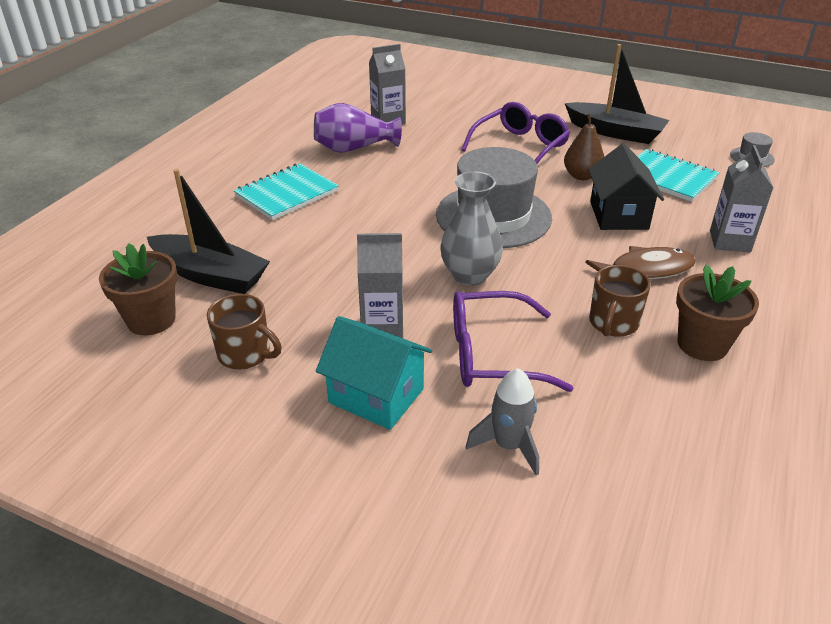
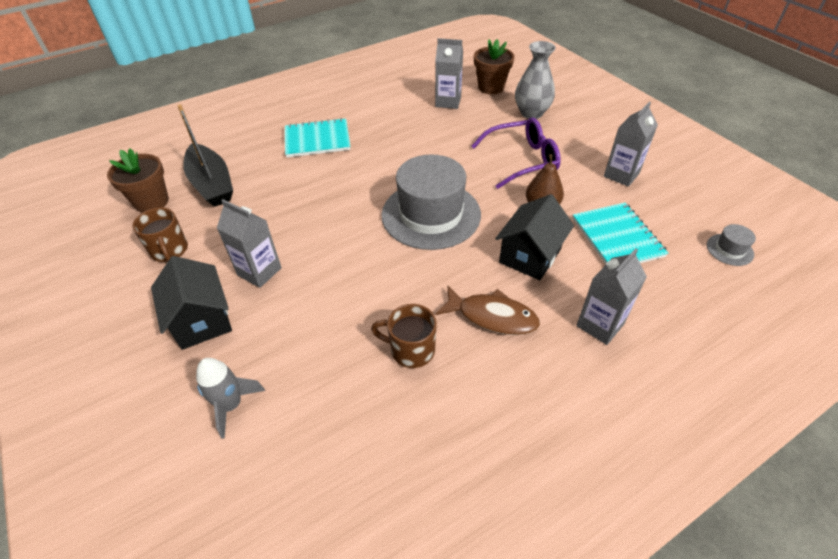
camera: 35 degrees right, 10 degrees up
(354, 148) = (398, 118): purple vase -> none
(376, 396) = (201, 320): turquoise house -> black house
(470, 275) = (358, 257): grey vase -> grey vase (531, 113)
(491, 354) = (300, 329): purple glasses -> none
(613, 323) = (411, 350): brown mug -> brown mug turned 45 degrees clockwise
(615, 132) = (621, 175): black boat -> grey carton
(702, 344) = (457, 407): brown flower pot -> brown flower pot (491, 87)

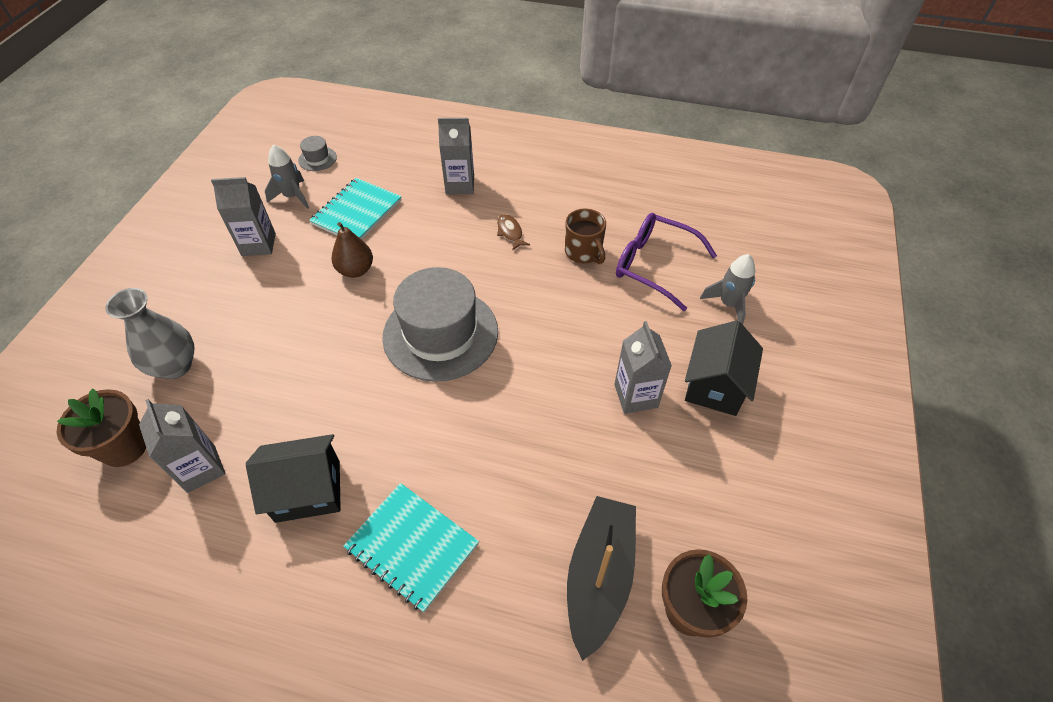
camera: 135 degrees left, 5 degrees up
(169, 251) = (706, 496): brown mug -> none
(492, 316) = (510, 232): brown fish -> brown fish, size x0.57
(522, 160) = (289, 321): purple glasses -> purple glasses (654, 265)
(530, 256) = (428, 246): black house -> black house (308, 491)
(674, 212) = (293, 196): none -> grey rocket

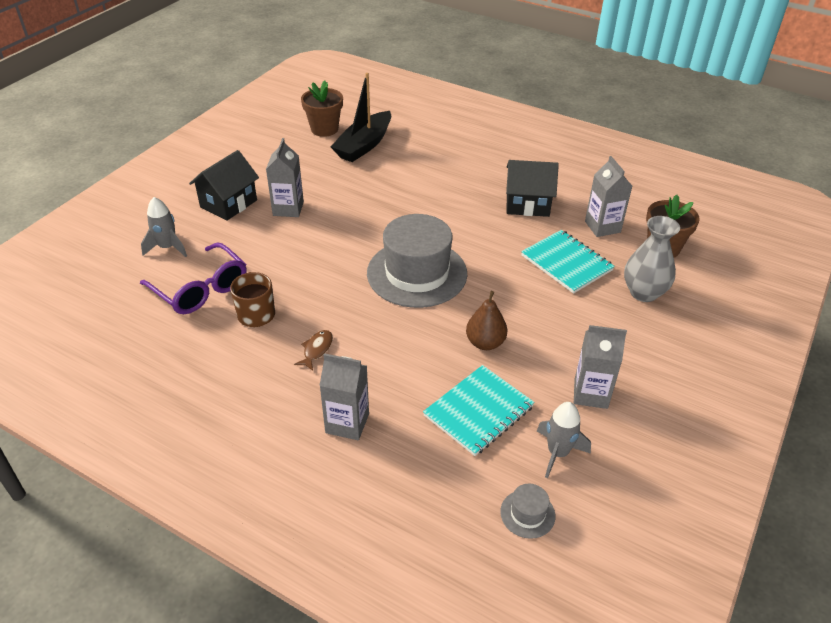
camera: 165 degrees left, 10 degrees down
(412, 546) = (464, 172): turquoise notebook -> turquoise notebook (566, 263)
(510, 232) = (316, 349): brown fish -> brown fish turned 150 degrees counterclockwise

